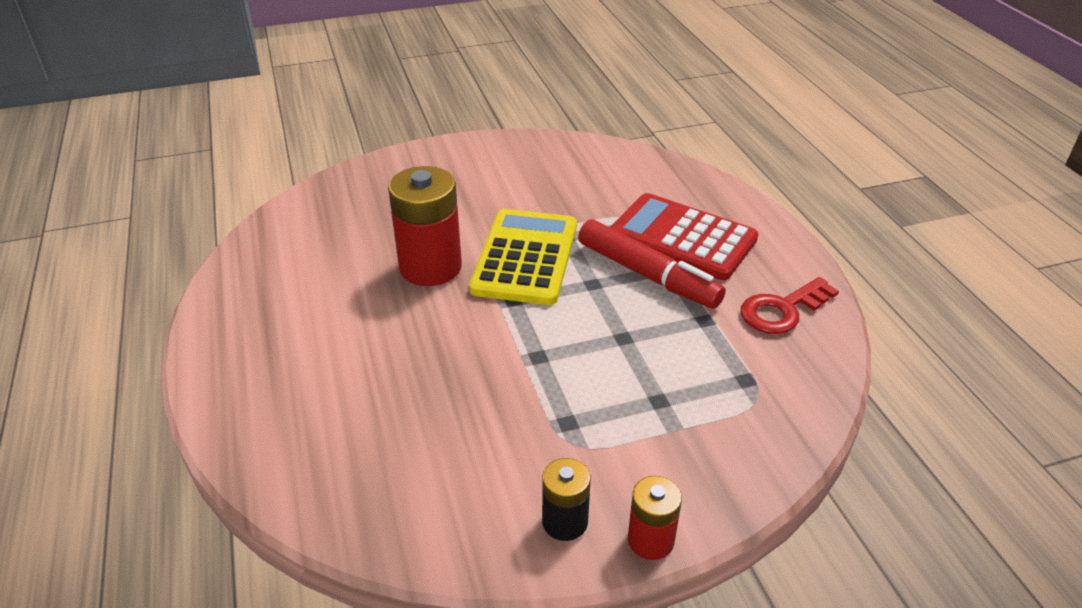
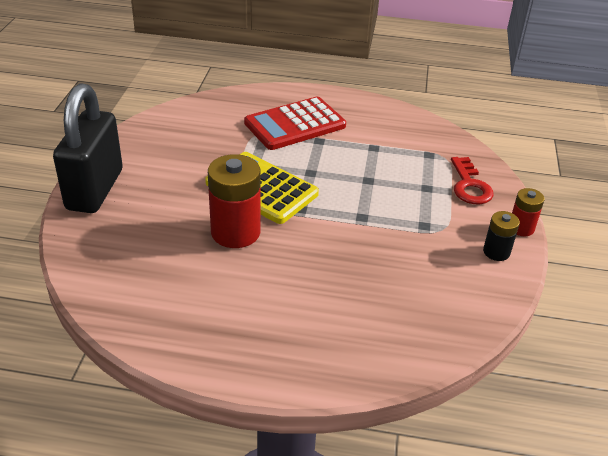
camera: 65 degrees left, 0 degrees up
(432, 158) = (95, 190): none -> black padlock
(647, 275) = (319, 150): red marker -> none
(782, 310) = (385, 121): red key -> red key (469, 186)

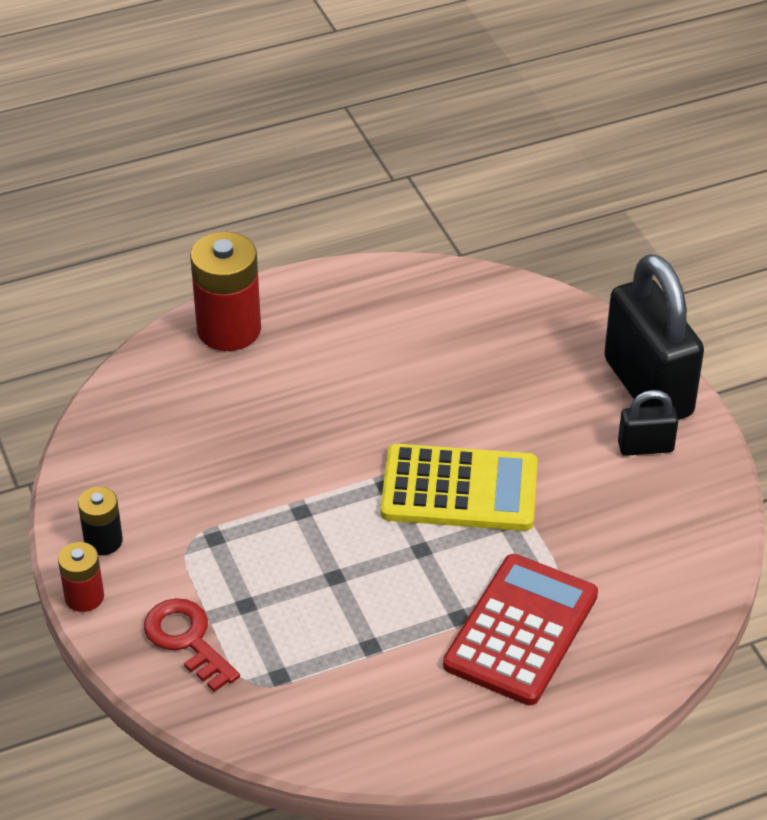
camera: 150 degrees right, 5 degrees up
(139, 164) = (645, 447): none -> black padlock
(235, 232) = (431, 415): red battery -> red battery (229, 329)

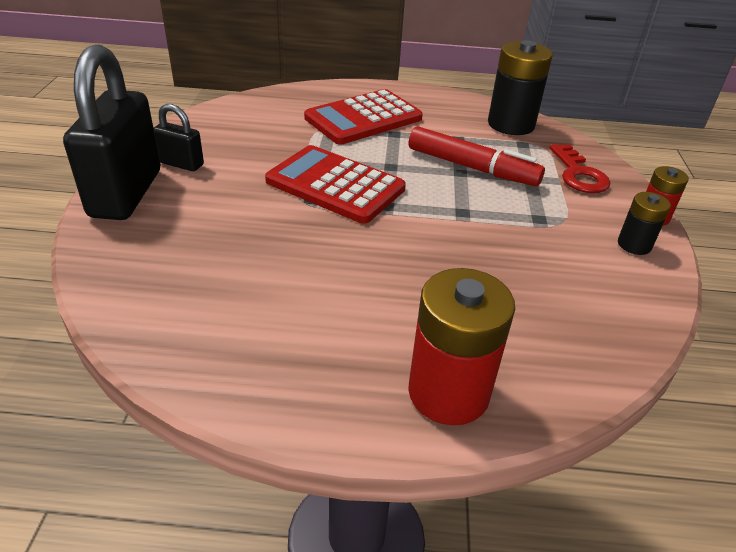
camera: 155 degrees left, 5 degrees down
(313, 718) = (511, 124): none -> black battery
(324, 591) = (472, 168): none -> red marker
(459, 489) = (335, 185): yellow calculator -> red calculator

